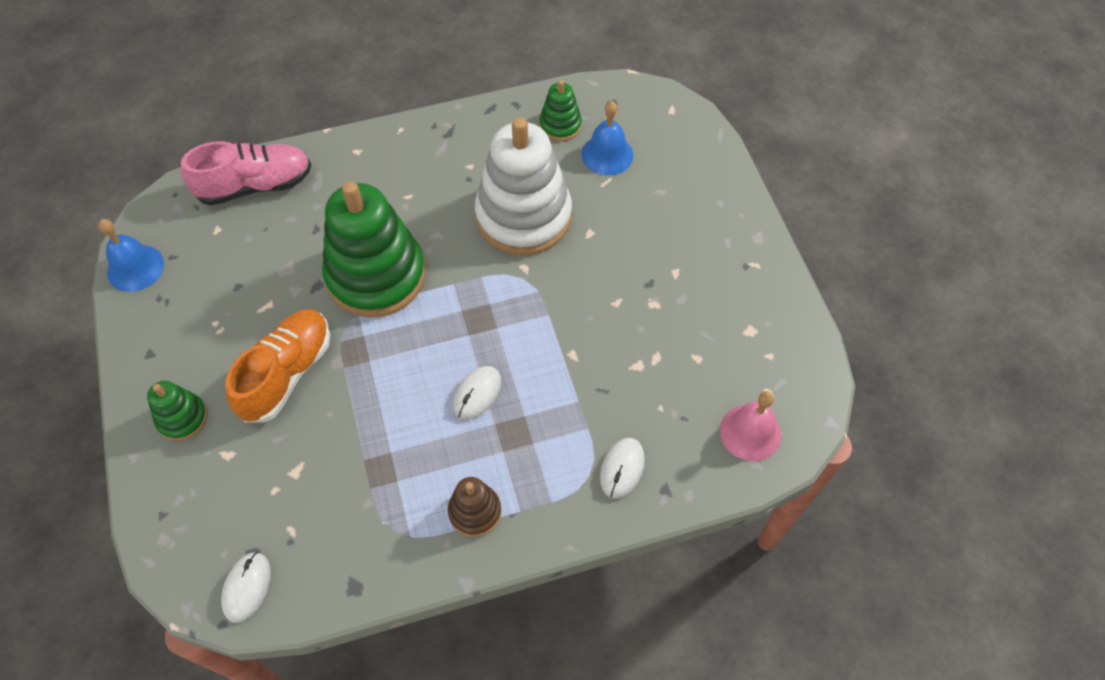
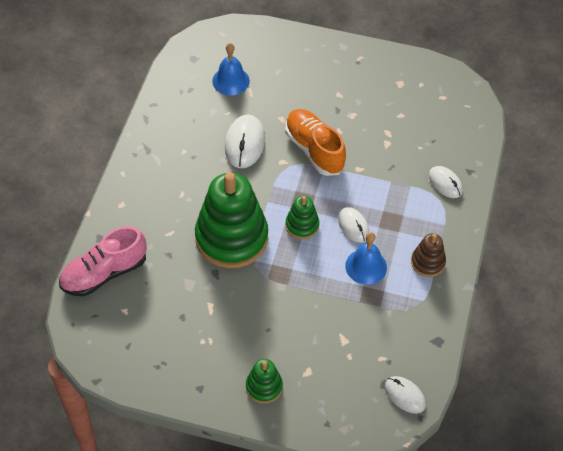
camera: 60 degrees left, 5 degrees down
(135, 268) = (120, 371): blue bell -> blue bell (366, 266)
(255, 185) = (104, 273): pink shoe -> pink shoe turned 135 degrees counterclockwise
(287, 373) = (271, 316): orange shoe -> orange shoe (314, 150)
(523, 216) = (244, 143): white stacking toy -> white mouse
(560, 125) = (189, 91): green stacking toy -> green stacking toy (302, 225)
(750, 432) = (460, 117): pink bell -> none

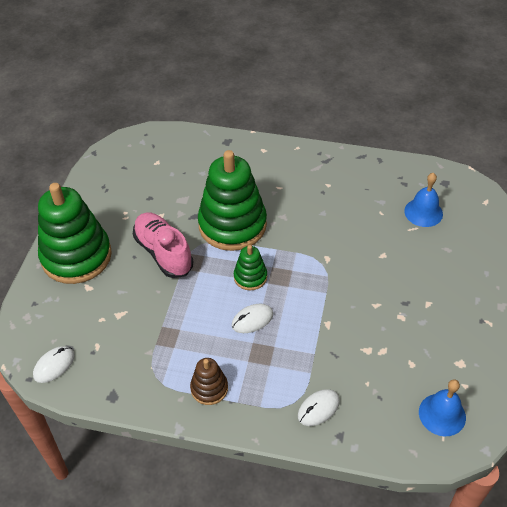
camera: 90 degrees right, 5 degrees down
(104, 273) = (193, 147): pink shoe -> pink shoe (163, 252)
(244, 143) = (345, 228): white mouse -> none
(264, 387) = (76, 256): green stacking toy -> green stacking toy, size x2.15
(314, 150) = (346, 284): orange shoe -> none
(366, 266) = (203, 331): blue bell -> blue bell (442, 414)

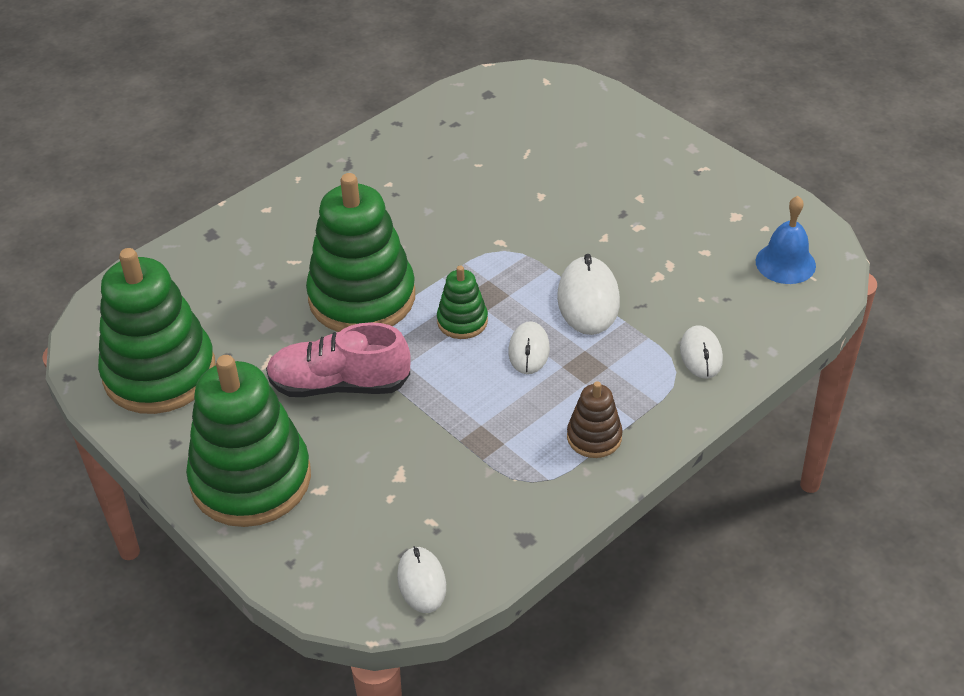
camera: 55 degrees left, 5 degrees down
(120, 181) = (159, 372): none -> green stacking toy
(316, 325) = (588, 300): none -> white mouse
(423, 212) = (512, 133): blue bell -> none

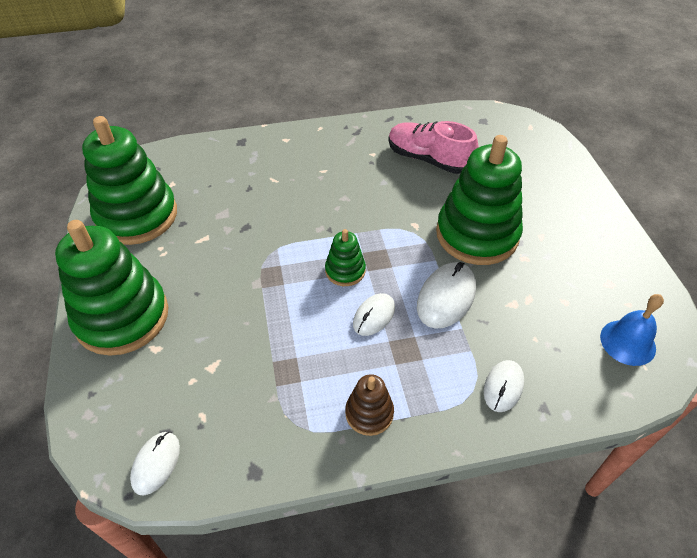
camera: 30 degrees right, 5 degrees up
(339, 385) = (230, 277): pink shoe -> pink shoe (428, 159)
(362, 297) = (294, 223): green stacking toy -> green stacking toy (477, 234)

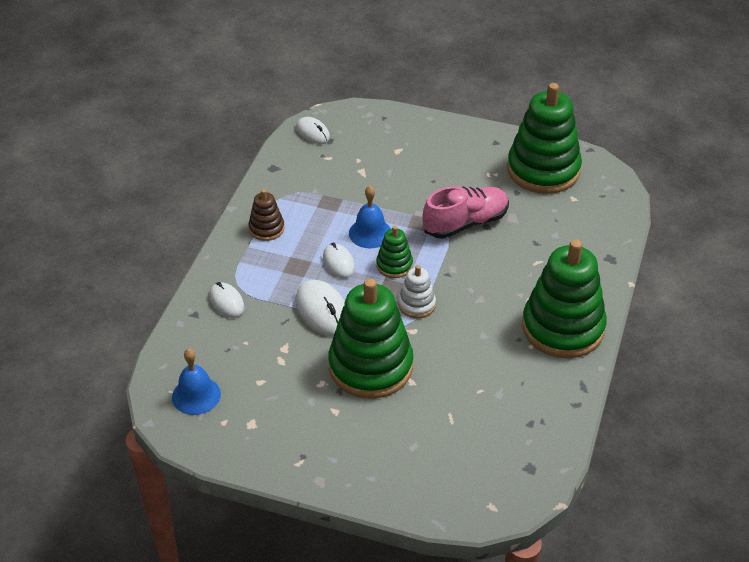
camera: 120 degrees right, 5 degrees down
(122, 317) = (438, 141): green stacking toy -> green stacking toy (563, 328)
(312, 310) = (370, 233): none -> blue bell
(383, 234) = (416, 304): none -> white stacking toy
(428, 159) = (494, 384): pink shoe -> pink shoe (465, 223)

